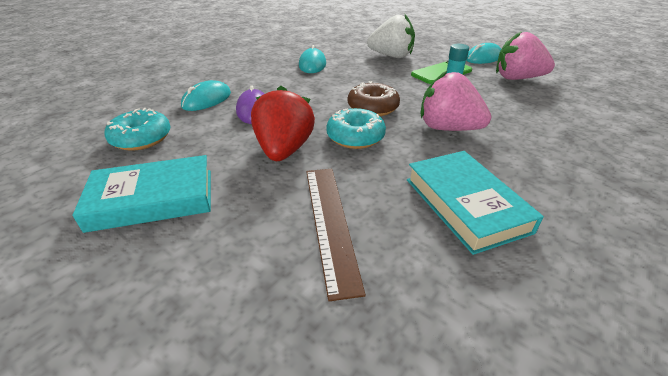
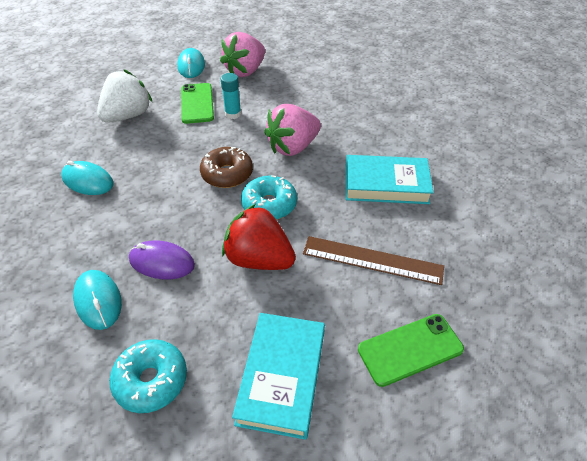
camera: 65 degrees left, 10 degrees up
(207, 290) = (410, 349): none -> green phone

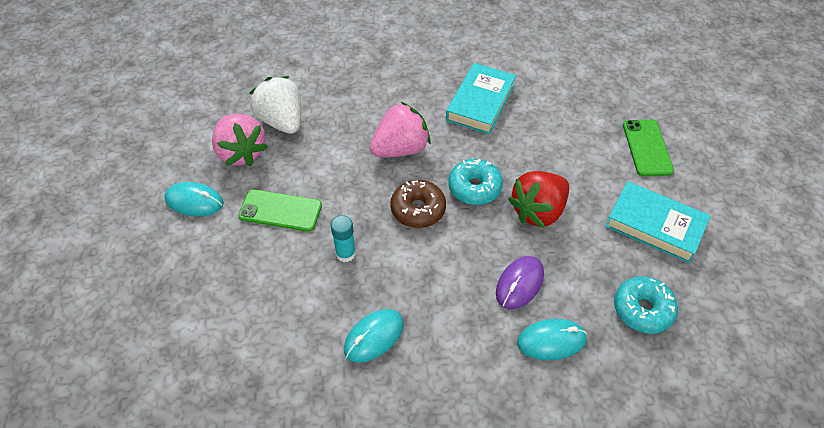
camera: 70 degrees left, 5 degrees up
(128, 116) = (267, 283): white strawberry -> white strawberry (282, 121)
(233, 114) = (320, 183): turquoise glue stick -> turquoise glue stick (345, 253)
(293, 147) = (400, 149): pink strawberry -> pink strawberry turned 105 degrees counterclockwise
(372, 260) = (561, 140): brown ruler -> none

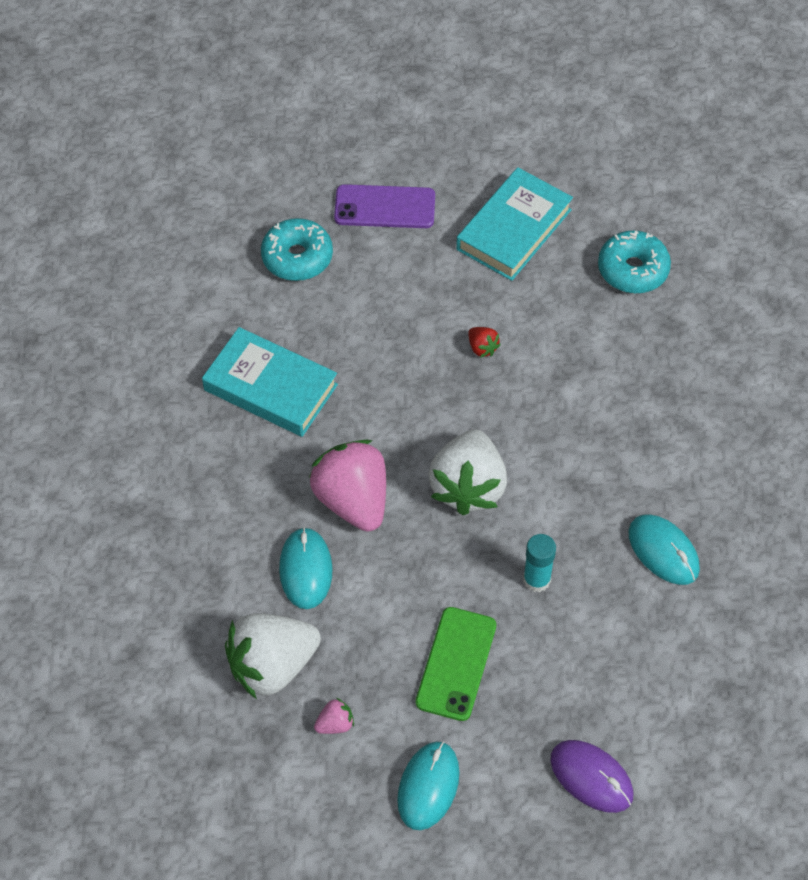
camera: 85 degrees left, 5 degrees up
(241, 153) = (335, 724): pink strawberry -> pink strawberry, size x0.41
(418, 209) = (468, 487): brown donut -> white strawberry
(474, 188) = (435, 415): turquoise donut -> turquoise donut (297, 257)
(519, 284) = (593, 386): purple mouse -> purple mouse (591, 777)
(538, 211) = (482, 348): red strawberry -> red strawberry, size x0.41
(551, 341) = (671, 366): turquoise mouse -> turquoise mouse (305, 570)
(647, 148) = (384, 207): green phone -> purple phone

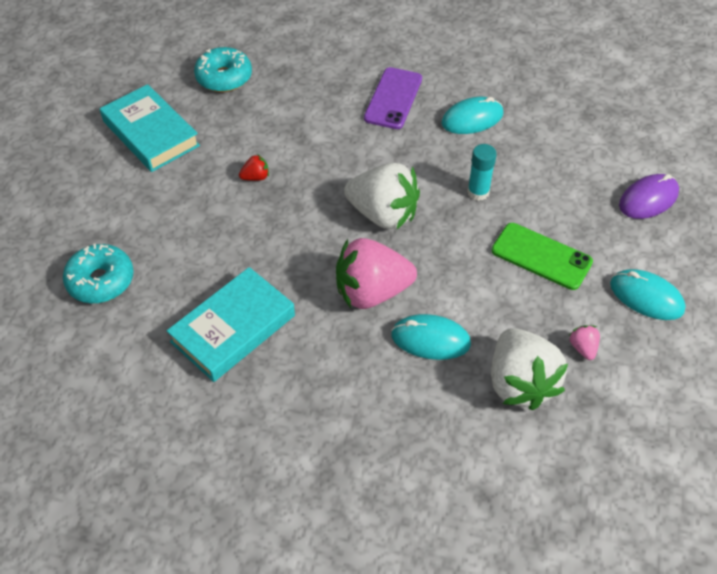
camera: 75 degrees left, 5 degrees down
(384, 207) = (81, 208): purple phone -> purple phone (393, 98)

